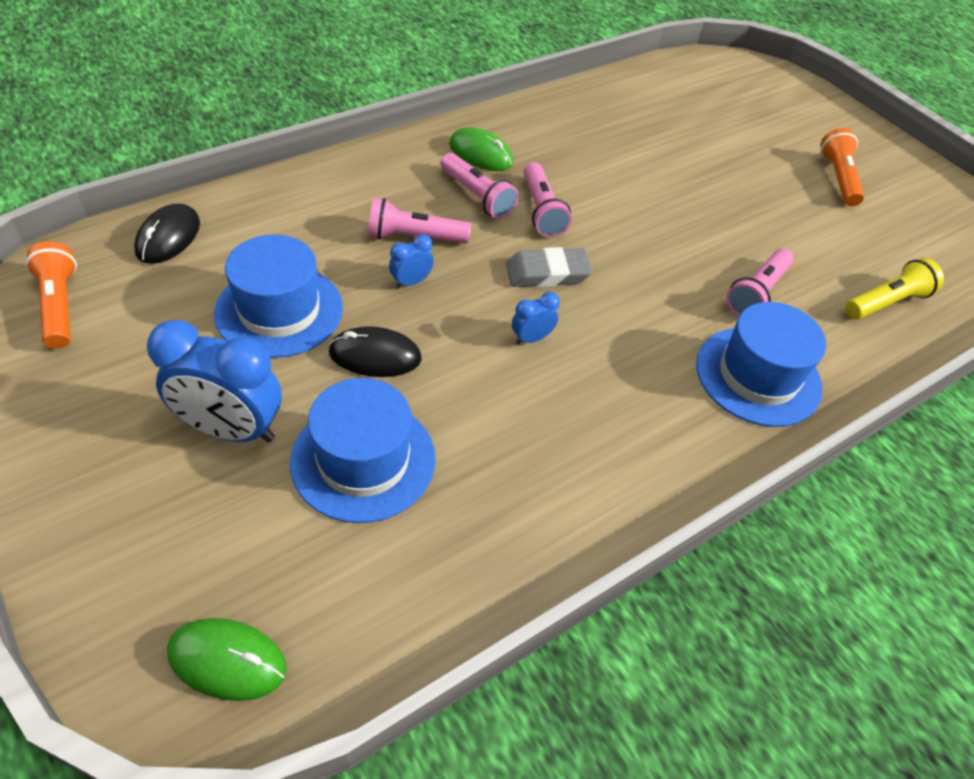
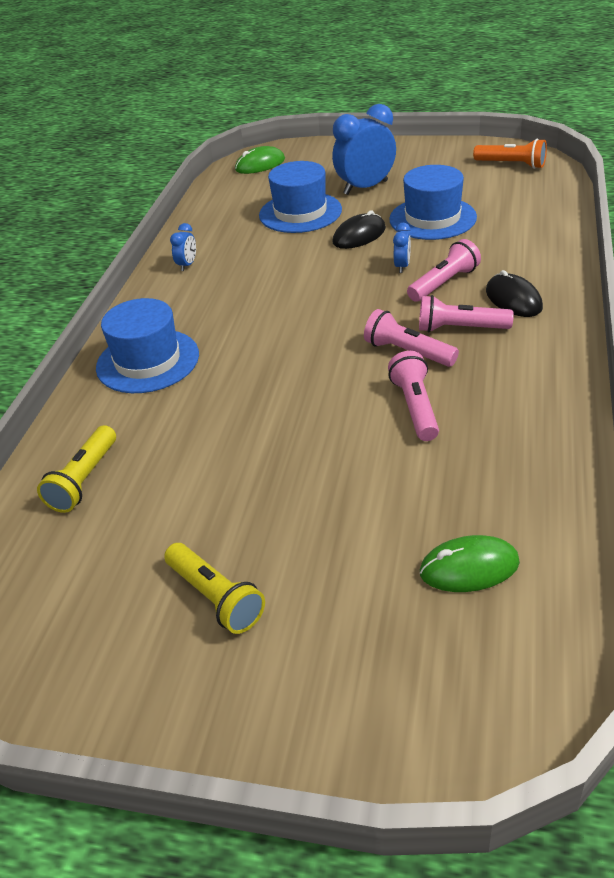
camera: 145 degrees right, 10 degrees down
(168, 237) = (542, 201): black mouse -> black mouse (513, 299)
(480, 154) = (517, 356): green mouse -> green mouse (469, 567)
(531, 338) = (299, 289): blue clock -> blue clock (187, 265)
(547, 273) = (342, 322): grey eraser -> none
(756, 293) = (193, 410): pink flashlight -> pink flashlight (415, 407)
(838, 178) = (216, 598): orange flashlight -> yellow flashlight

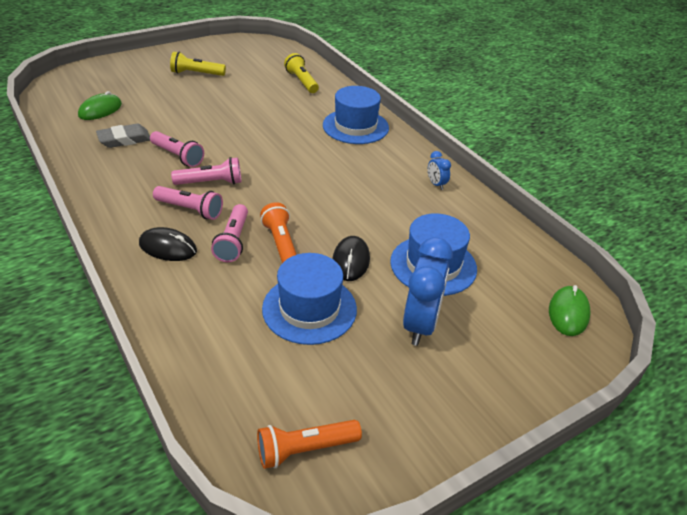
camera: 130 degrees right, 0 degrees up
(402, 266) = (281, 244): blue clock -> orange flashlight
(460, 328) = (190, 210): pink flashlight -> pink flashlight turned 60 degrees clockwise
(469, 471) = (124, 140): none -> grey eraser

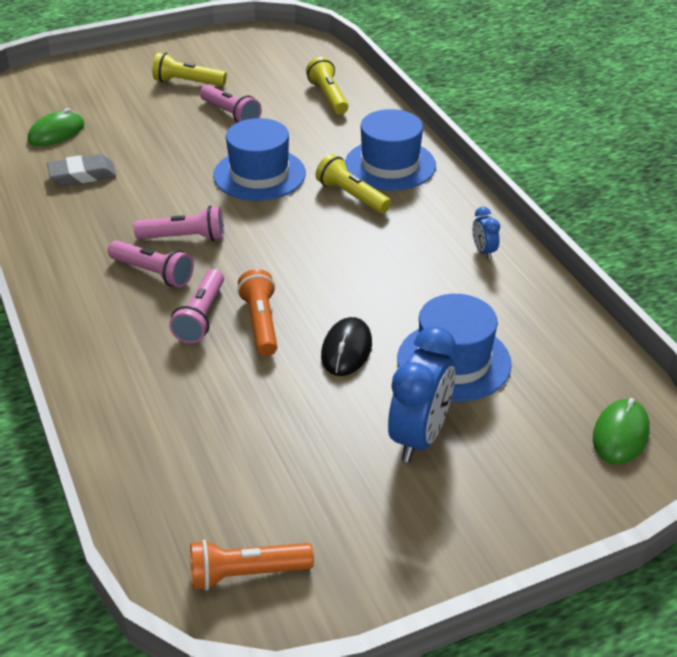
camera: 10 degrees right, 0 degrees up
(168, 247) = (119, 320): black mouse -> none
(178, 156) = (147, 200): pink flashlight -> pink flashlight (230, 114)
(309, 309) = (282, 408): blue hat -> blue hat (259, 174)
(332, 149) = (351, 196): none -> yellow flashlight

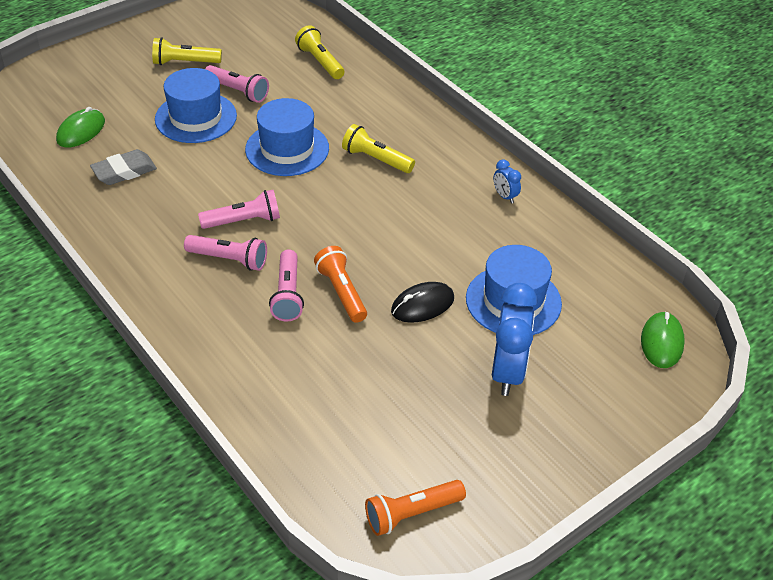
camera: 15 degrees left, 5 degrees up
(346, 349) = (422, 305): black mouse -> black mouse turned 60 degrees clockwise
(390, 165) = (398, 124): blue hat -> blue hat (196, 117)

